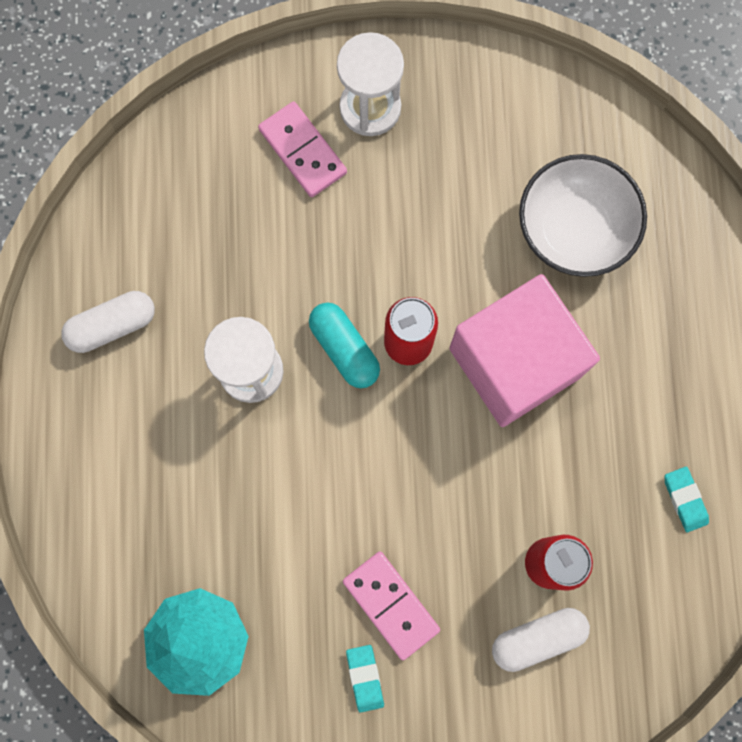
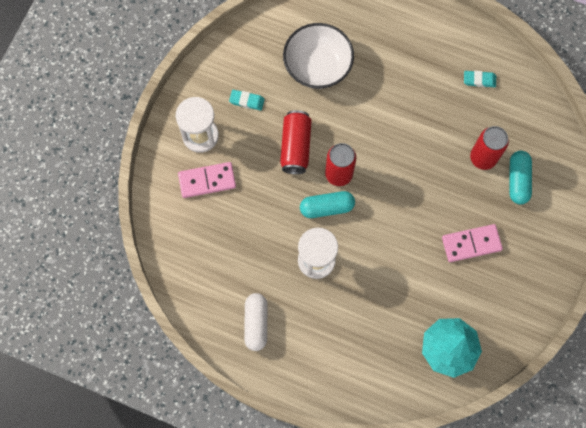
camera: 65 degrees left, 5 degrees down
(365, 677) = (502, 273): turquoise eraser -> turquoise eraser (247, 101)
(422, 257) = (296, 147): none -> red can
(514, 362) = (373, 127): pink cube -> none
(537, 638) = (518, 180): white capsule -> turquoise capsule

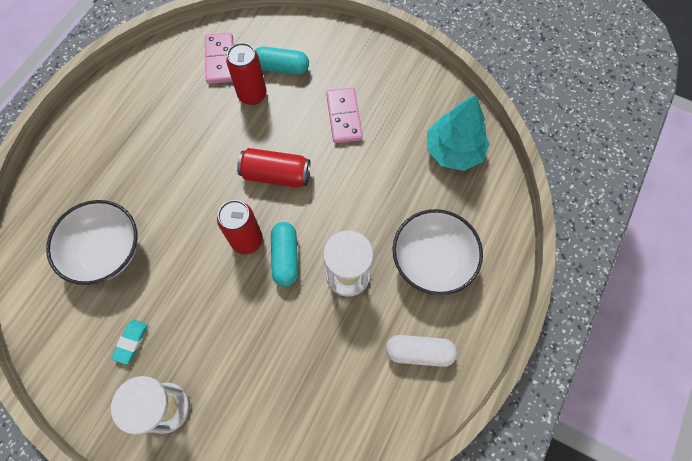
camera: 85 degrees left, 5 degrees down
(207, 180) = (229, 402): pink domino -> pink domino (220, 60)
(296, 147) = (204, 286): red can -> red can (276, 174)
(336, 332) = (432, 261): none -> white bowl
(479, 80) = (164, 87): turquoise eraser -> none

